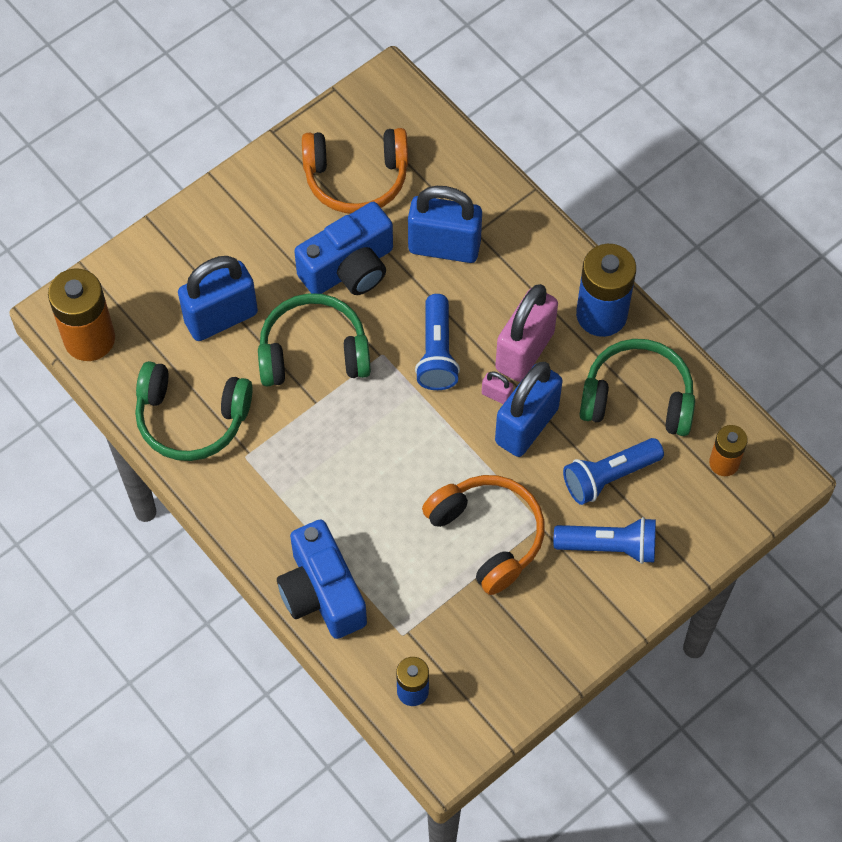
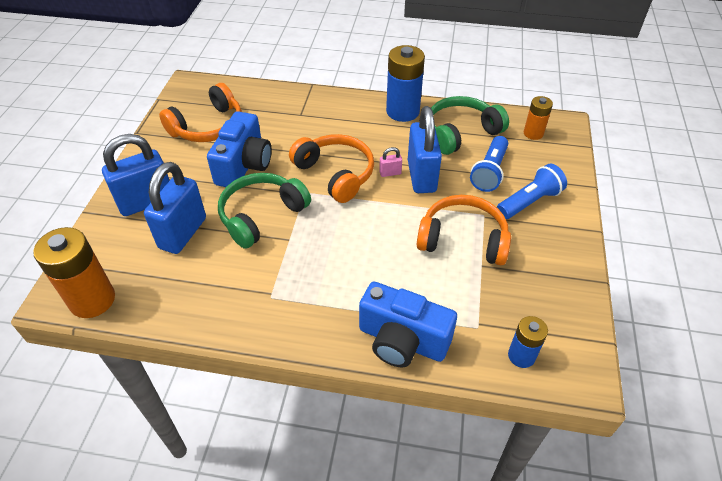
camera: 40 degrees left, 15 degrees down
(191, 419) = (212, 299): green headphones -> none
(437, 352) = (336, 174): blue flashlight -> orange headphones
(444, 247) = (289, 129): blue padlock -> blue padlock (146, 202)
(524, 351) = (382, 146): pink padlock -> none

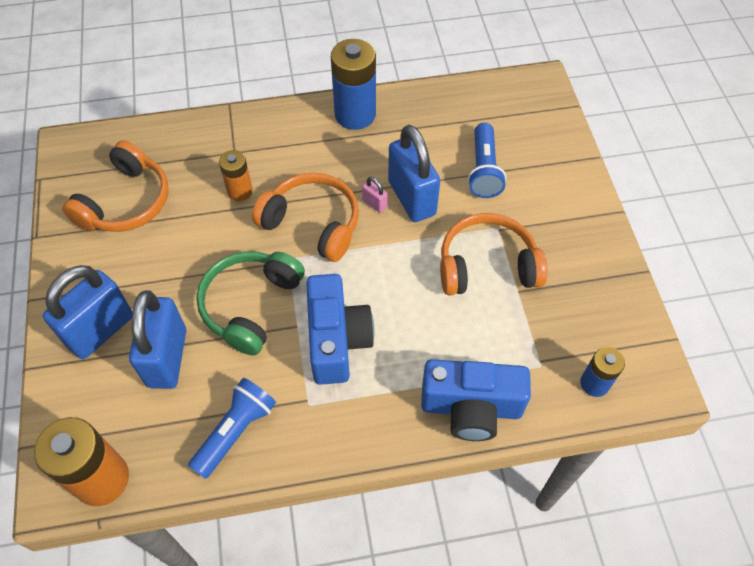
camera: 20 degrees left, 10 degrees up
(244, 165) = (198, 244): blue camera -> blue camera (337, 340)
(390, 173) = (374, 204): pink padlock -> pink padlock turned 75 degrees clockwise
(461, 132) = (433, 126): green headphones -> none
(529, 202) = (539, 196): blue flashlight -> blue flashlight (235, 431)
(533, 133) = (512, 105): orange battery -> orange battery (240, 191)

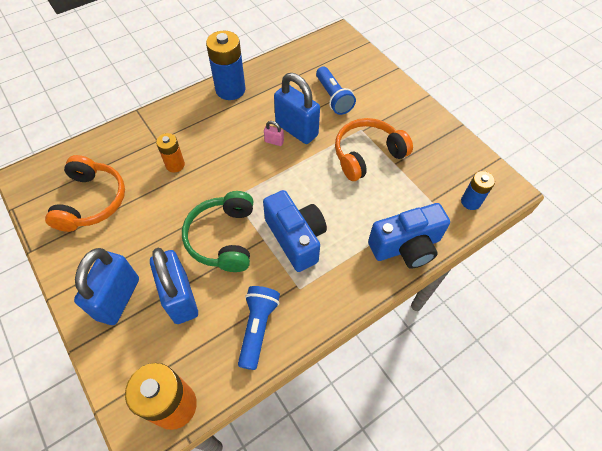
camera: 25 degrees left, 0 degrees up
(313, 223) = (238, 168): orange headphones -> none

